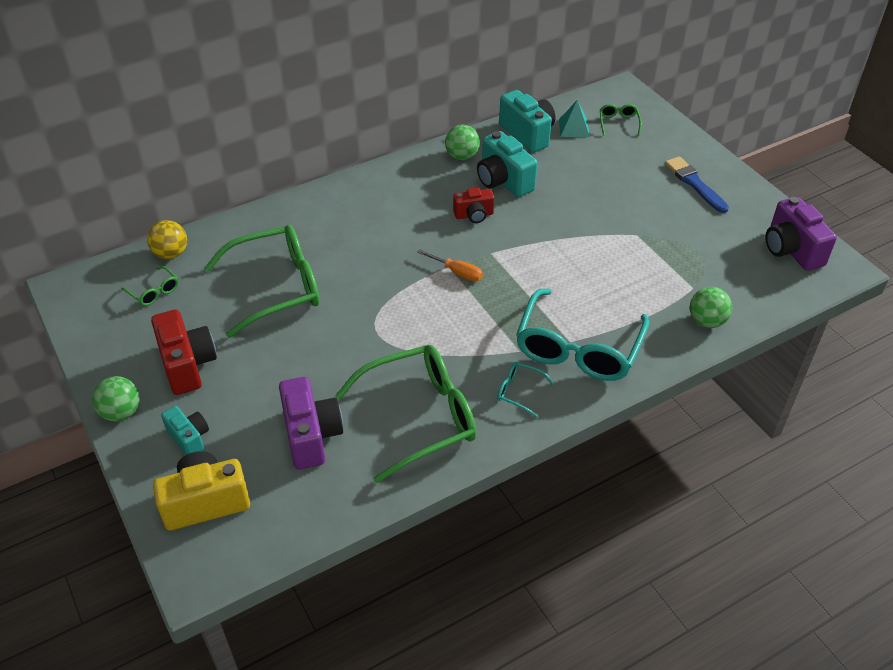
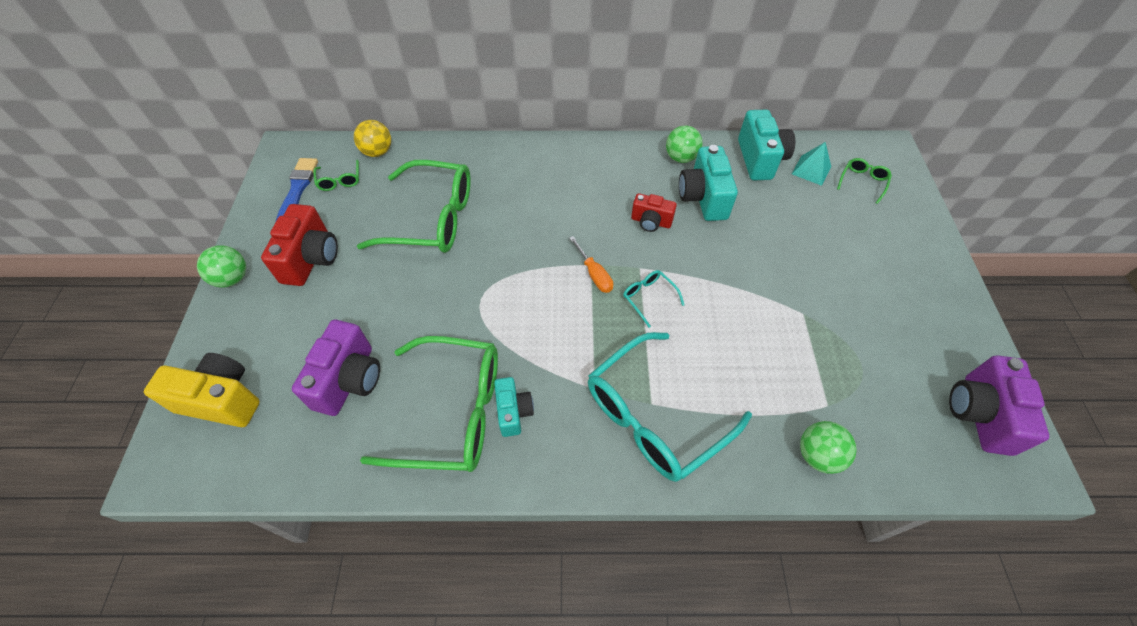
camera: 30 degrees right, 10 degrees up
(189, 438) = (258, 330): turquoise camera -> turquoise camera (513, 412)
(519, 391) = (562, 435): turquoise glasses -> turquoise glasses (649, 298)
(695, 184) = (907, 283): blue brush -> blue brush (297, 190)

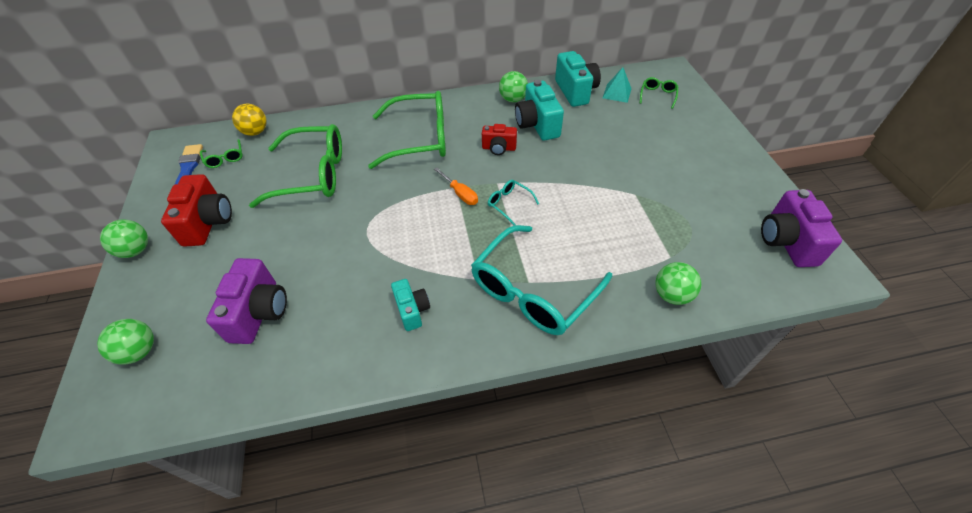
camera: 10 degrees left, 5 degrees down
(221, 400) = (140, 351): yellow camera -> green ball
(452, 412) = (358, 320): green glasses -> green glasses (420, 139)

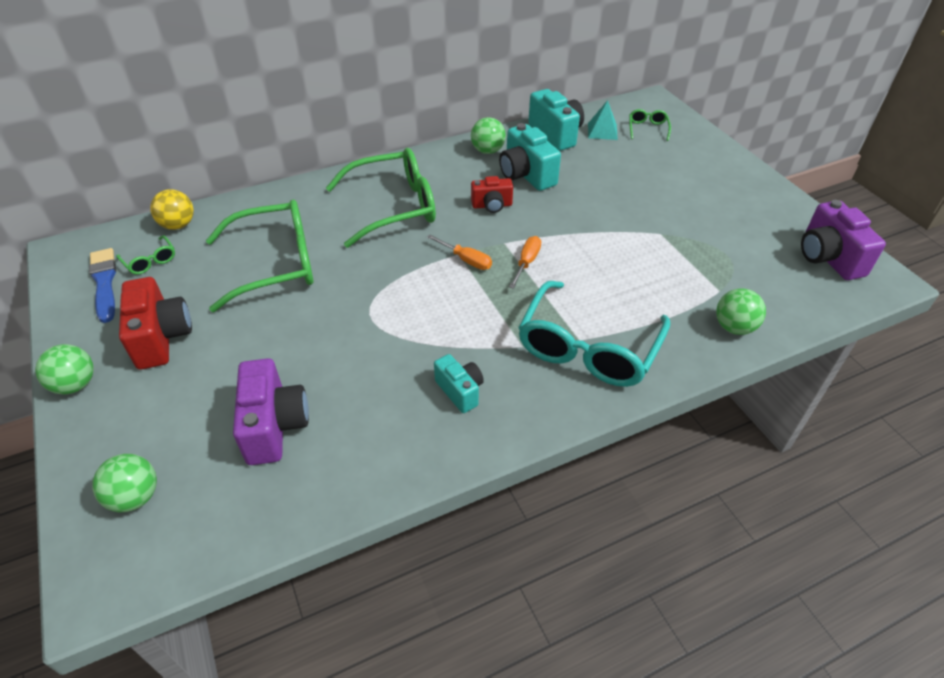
camera: 15 degrees left, 5 degrees down
(509, 203) = (526, 262): turquoise glasses -> orange screwdriver

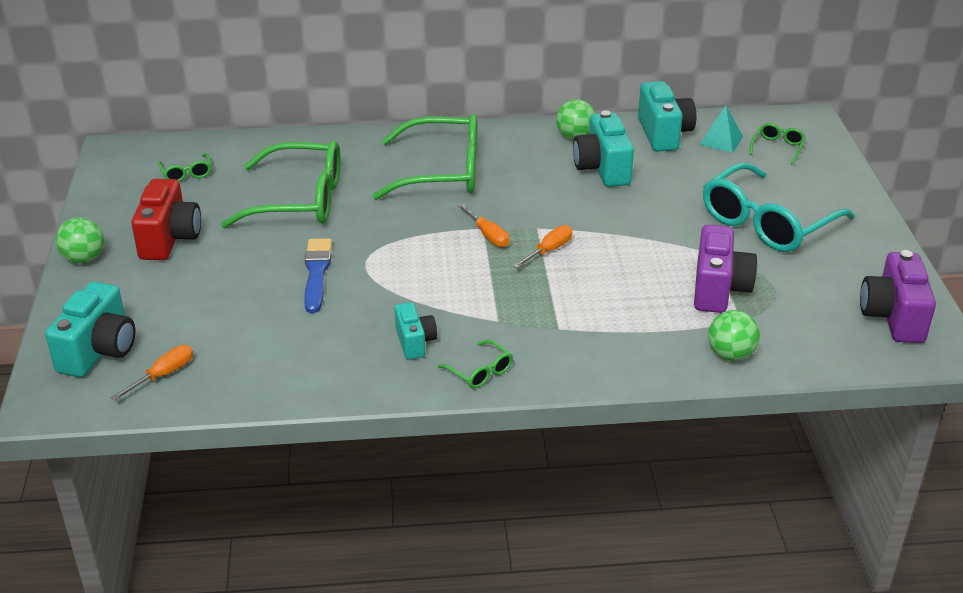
camera: 20 degrees right, 10 degrees down
(104, 283) = (139, 184): blue brush -> blue brush (316, 273)
(135, 497) = (99, 351): green ball -> turquoise camera
(178, 225) = (225, 147): yellow ball -> none
(221, 506) = (163, 375): none -> orange screwdriver
(274, 426) = (235, 329): purple camera -> purple camera (719, 289)
(492, 205) = (546, 191): red camera -> none
(537, 407) = (480, 372): none -> green glasses
(588, 348) = (562, 337): turquoise glasses -> turquoise glasses (767, 223)

